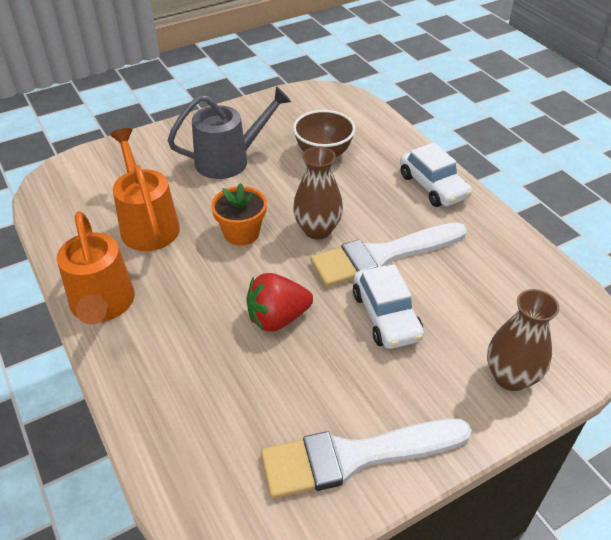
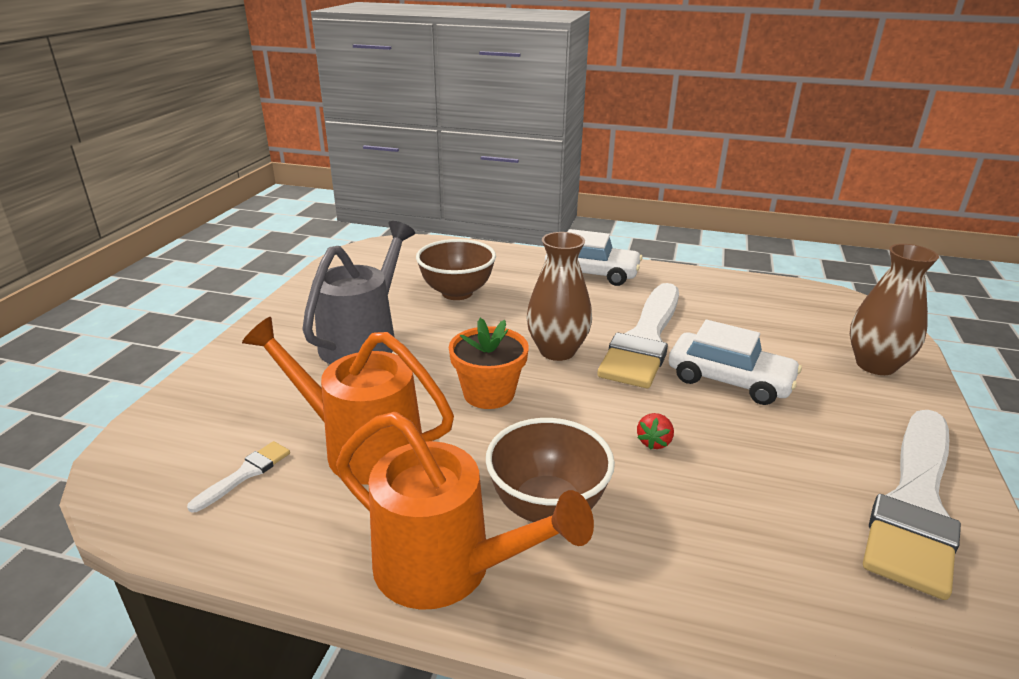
camera: 45 degrees left, 15 degrees down
(91, 206) = (245, 474): none -> white brush
(177, 311) = (547, 507): none -> brown bowl
(277, 318) = (654, 442): red strawberry -> red strawberry, size x0.45

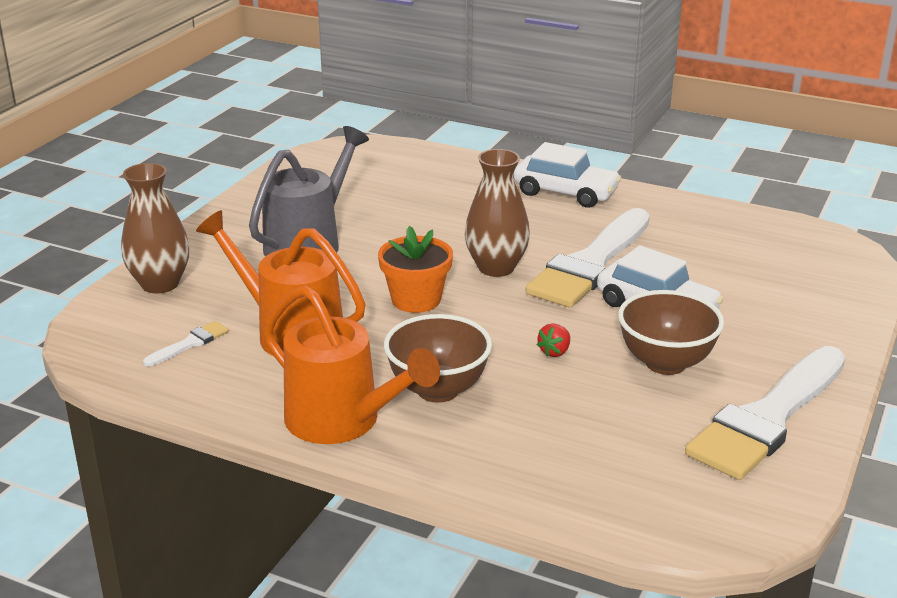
camera: 10 degrees right, 0 degrees up
(457, 293) = (413, 203): brown bowl -> brown bowl (665, 363)
(875, 365) = (819, 306): brown vase -> brown vase (160, 284)

